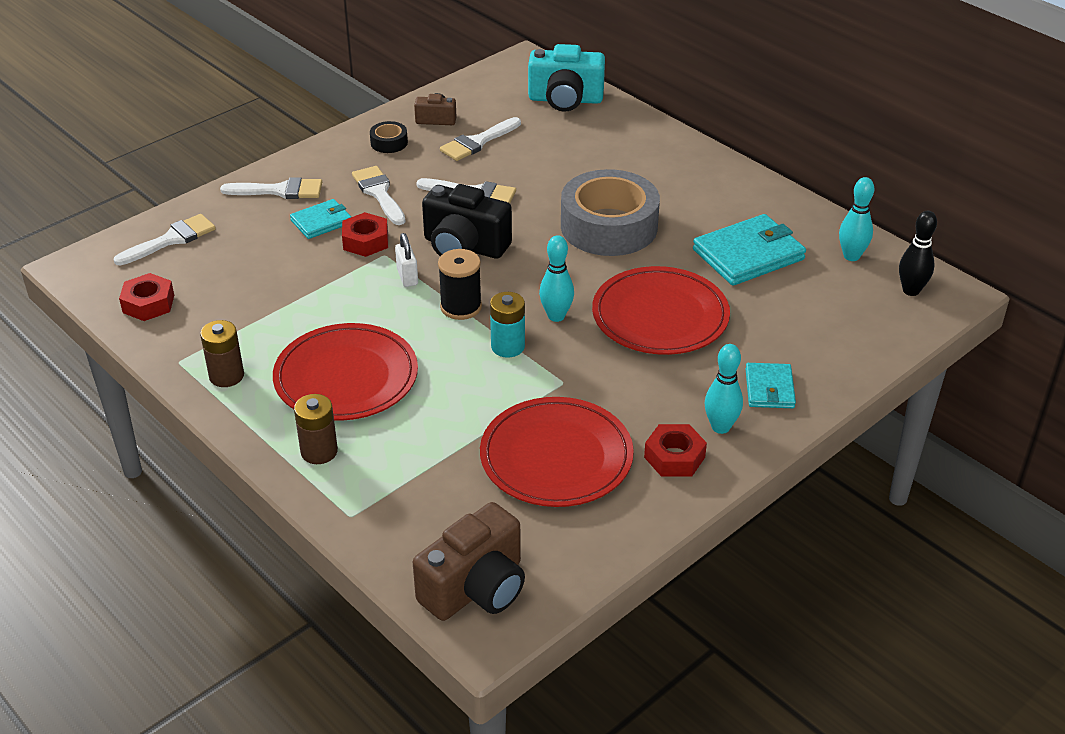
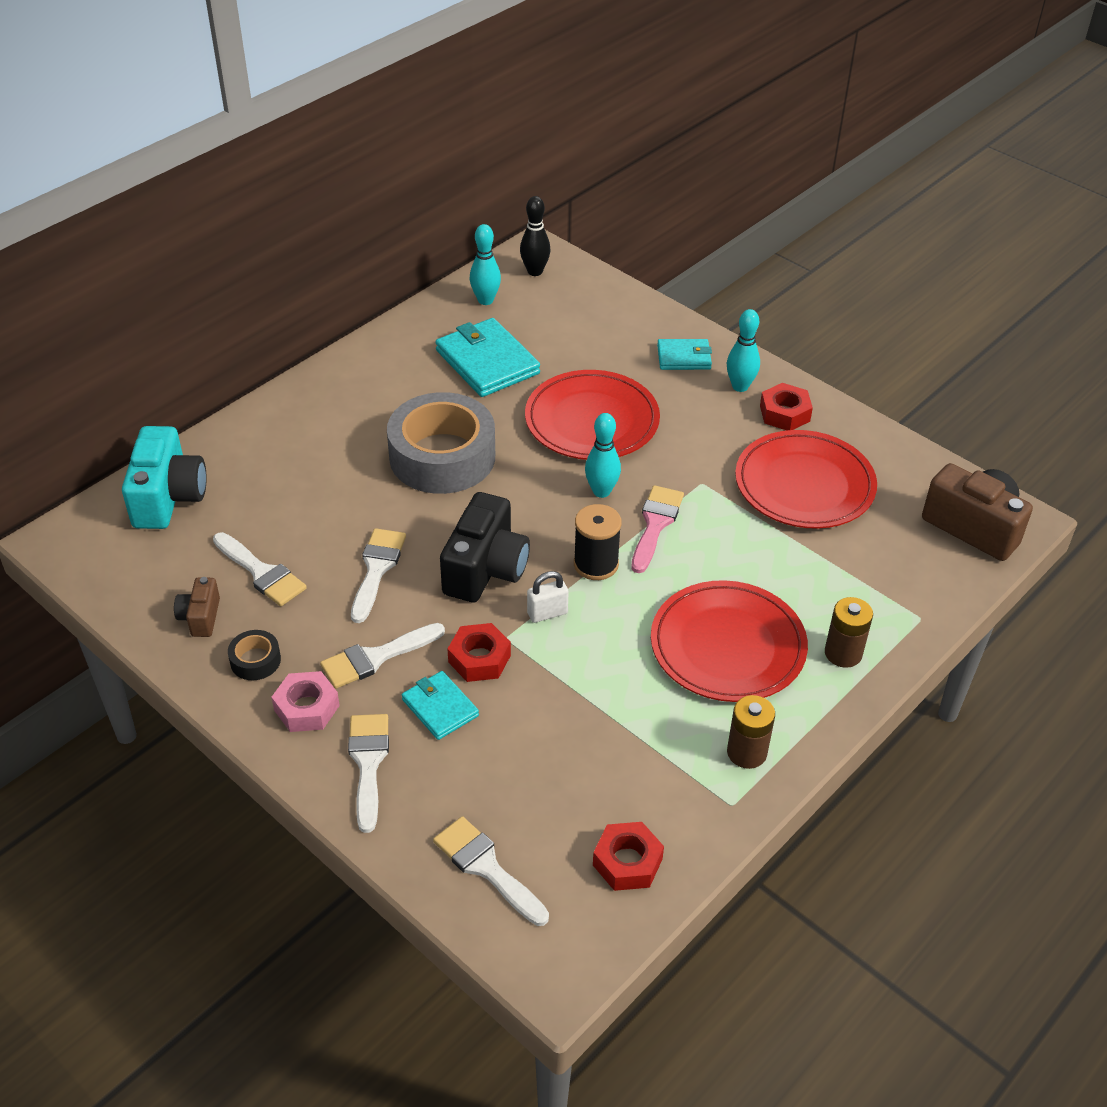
camera: 95 degrees left, 5 degrees up
(338, 165) = (306, 708): none -> pink nut
(508, 346) = (655, 524): turquoise battery -> pink brush

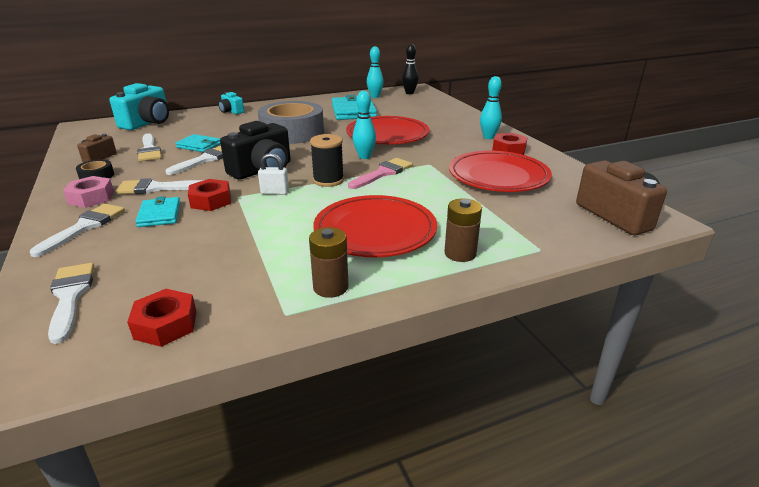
camera: 25 degrees right, 15 degrees down
(279, 419) = (231, 111): none -> turquoise camera
(684, 357) = (463, 124): turquoise wallet -> turquoise wallet (199, 145)

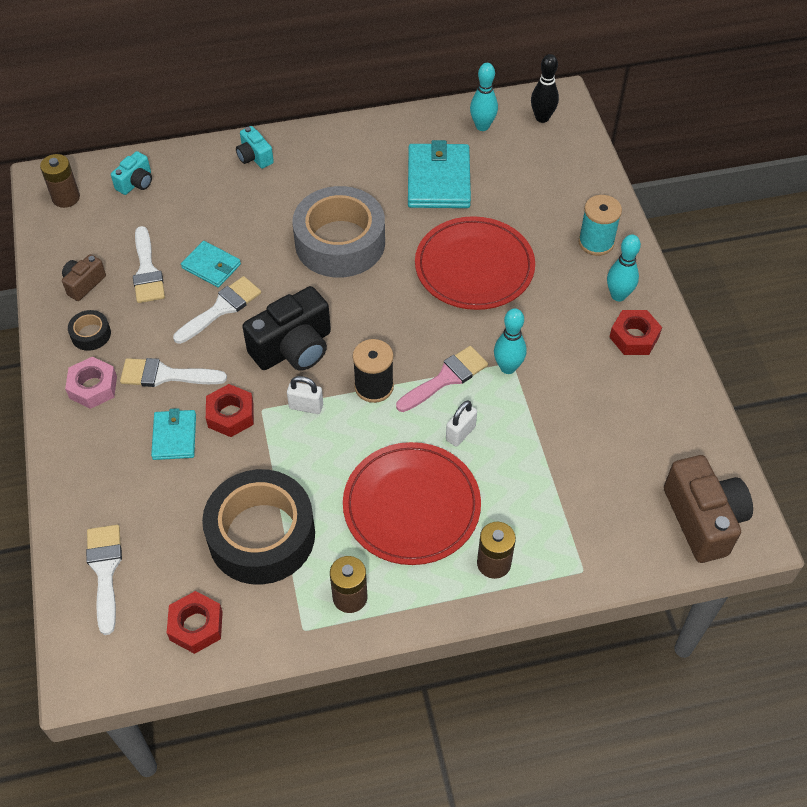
camera: 10 degrees right, 25 degrees up
(85, 227) = (97, 450): white brush -> none
(94, 130) = (66, 197): none -> brown battery
(147, 123) = (136, 183): turquoise camera -> turquoise camera, size x0.53
(238, 258) = (261, 535): none -> black tape
(364, 157) = (430, 330): turquoise bowling pin -> turquoise bowling pin (508, 367)
(403, 194) = (460, 433): none -> white padlock
(463, 123) = (596, 242): none -> turquoise spool
(498, 176) = (593, 407): red plate -> none

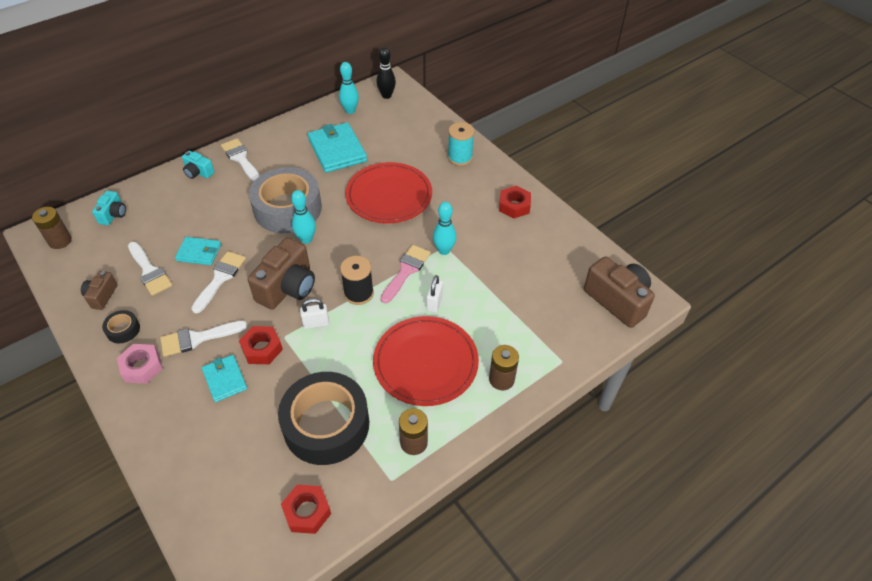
camera: 25 degrees left, 5 degrees down
(105, 571) = (213, 500): white brush -> white brush (240, 158)
(293, 348) = (288, 287): black camera -> brown camera
(618, 295) = (491, 184): turquoise bowling pin -> turquoise bowling pin (306, 239)

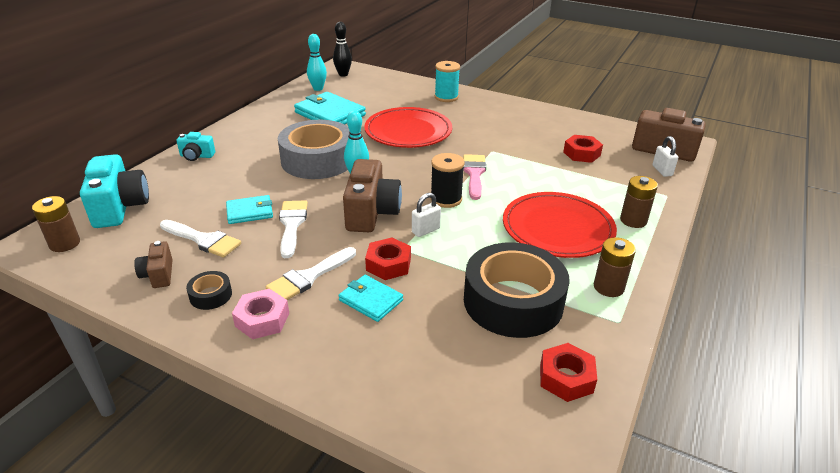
camera: 25 degrees left, 15 degrees down
(113, 215) = (120, 207): turquoise camera -> turquoise camera, size x1.90
(240, 158) = (235, 138): white brush -> none
(434, 303) = (521, 188): white padlock -> white padlock (662, 171)
(444, 250) = (493, 153): turquoise bowling pin -> none
(514, 206) = (522, 115): red nut -> red nut (581, 153)

